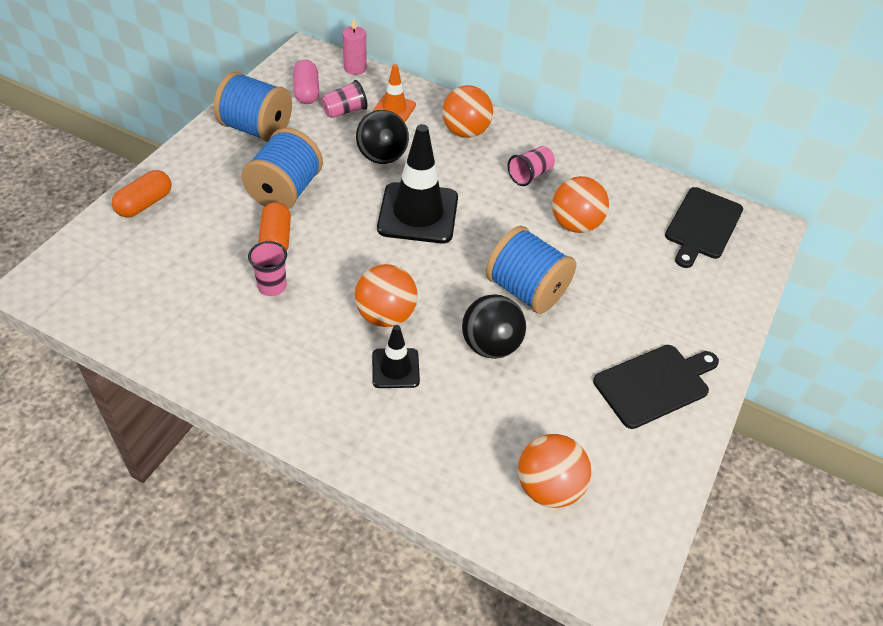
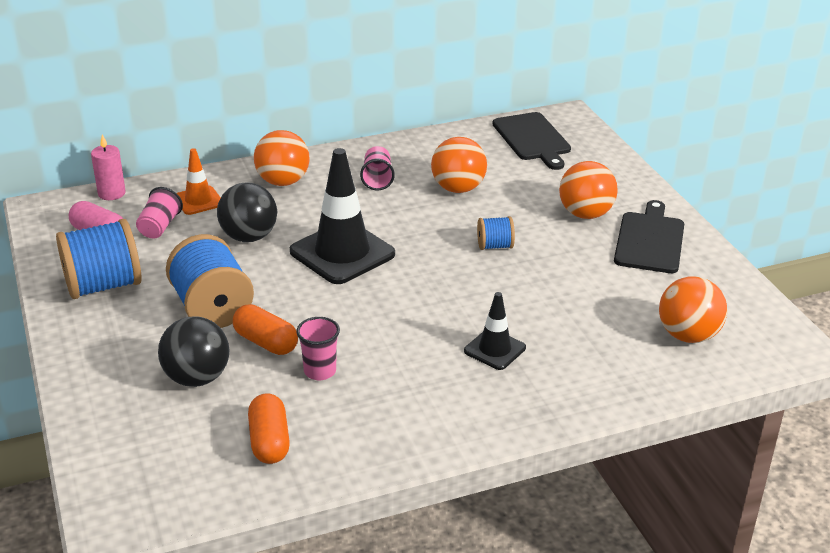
camera: 45 degrees left, 15 degrees down
(145, 204) = (102, 400): orange capsule -> orange capsule (269, 441)
(386, 315) = (432, 326): orange ball -> orange ball (585, 214)
(490, 345) = (528, 291): black ball -> black ball (197, 378)
(526, 290) = (495, 246): blue spool -> blue spool, size x0.50

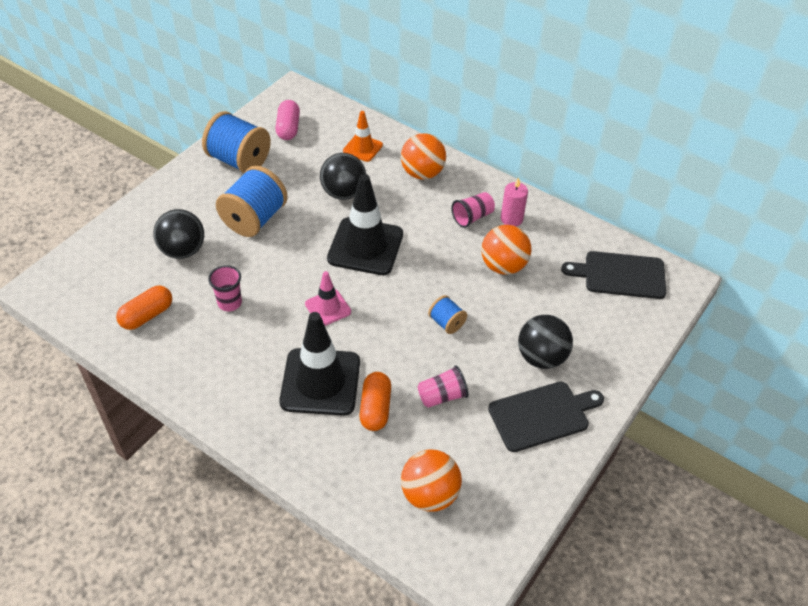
camera: 55 degrees right, 15 degrees up
(111, 193) = (335, 107): pink candle -> pink candle (511, 219)
(159, 227) = (318, 148): pink cup -> pink cup (442, 396)
(266, 342) = (239, 262): orange capsule -> orange capsule (375, 408)
(400, 308) = (328, 308): none -> pink traffic cone
(494, 349) = (320, 382): black traffic cone -> black traffic cone, size x1.88
(532, 139) = (620, 275): black cutting board -> black cutting board turned 60 degrees clockwise
(585, 214) = (541, 357): orange ball -> black ball

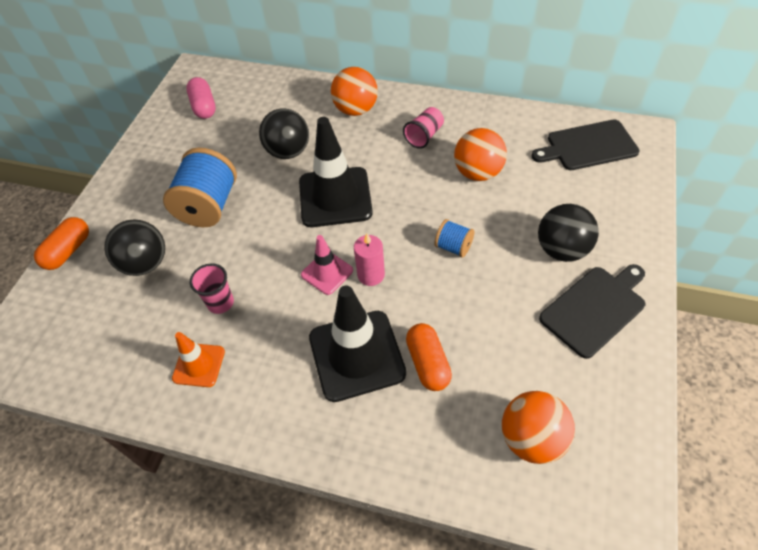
camera: 15 degrees left, 5 degrees up
(147, 315) = (134, 348): orange capsule -> orange capsule (68, 251)
(239, 160) = (167, 152): blue spool -> none
(362, 148) = (286, 103): orange traffic cone -> orange traffic cone (199, 365)
(442, 396) = (488, 325): pink cup -> none
(511, 219) = (461, 126): pink candle -> pink candle (371, 275)

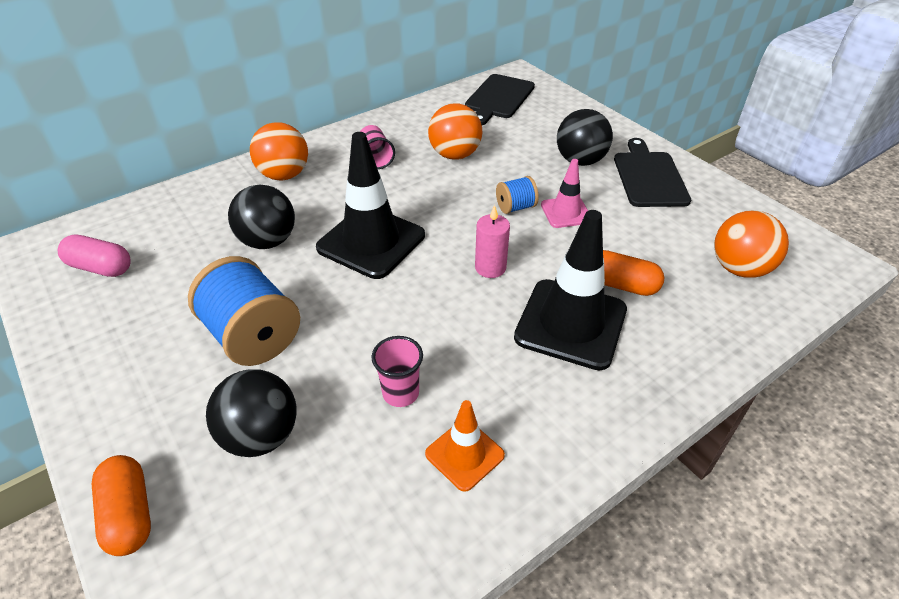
camera: 55 degrees left, 10 degrees down
(327, 272) = (454, 294): pink traffic cone -> pink traffic cone (566, 212)

